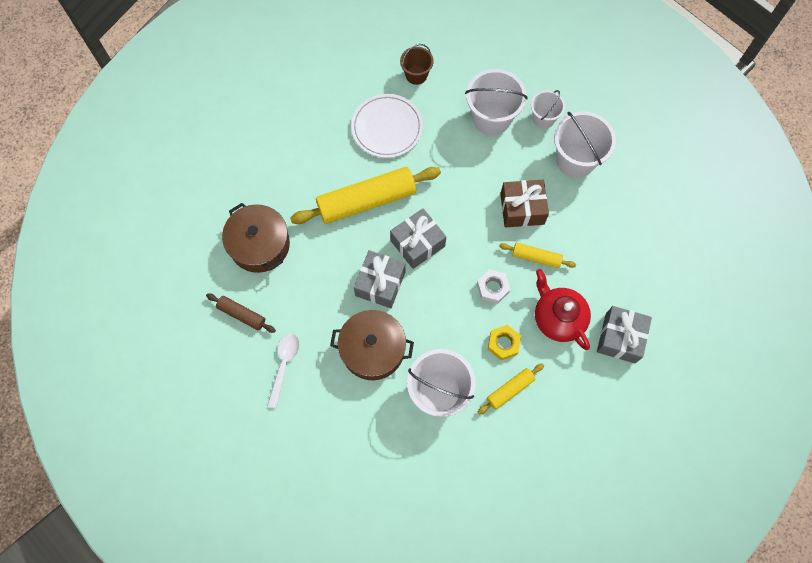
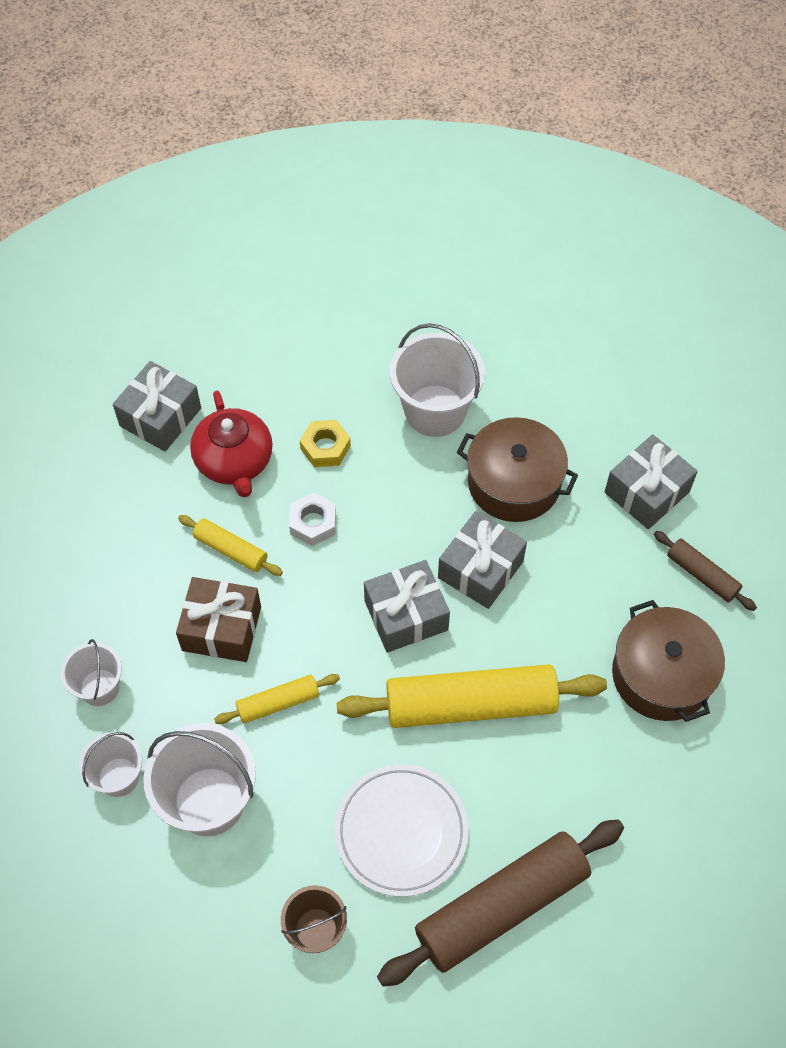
camera: 165 degrees left, 10 degrees down
(284, 365) = (646, 492): white spoon -> grey gift
(327, 106) = (501, 907): none -> brown rolling pin
(510, 389) = (338, 392): yellow rolling pin -> yellow rolling pin (278, 703)
(575, 160) = (99, 687): white bucket -> white bucket, size x0.58

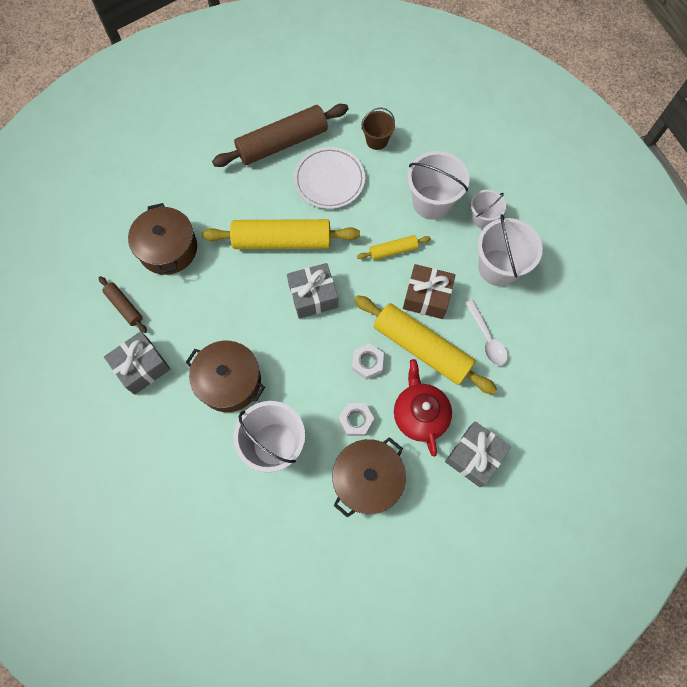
camera: 175 degrees left, 10 degrees up
(99, 687) = (498, 267): white bucket -> white bucket, size x1.73
(129, 572) = (487, 338): none -> white spoon
(231, 550) = (421, 348): yellow rolling pin -> yellow rolling pin, size x2.05
(305, 381) = (367, 479): none -> brown pot
(325, 447) = (356, 420): yellow nut -> white nut
(480, 569) = (262, 322): grey gift -> none

